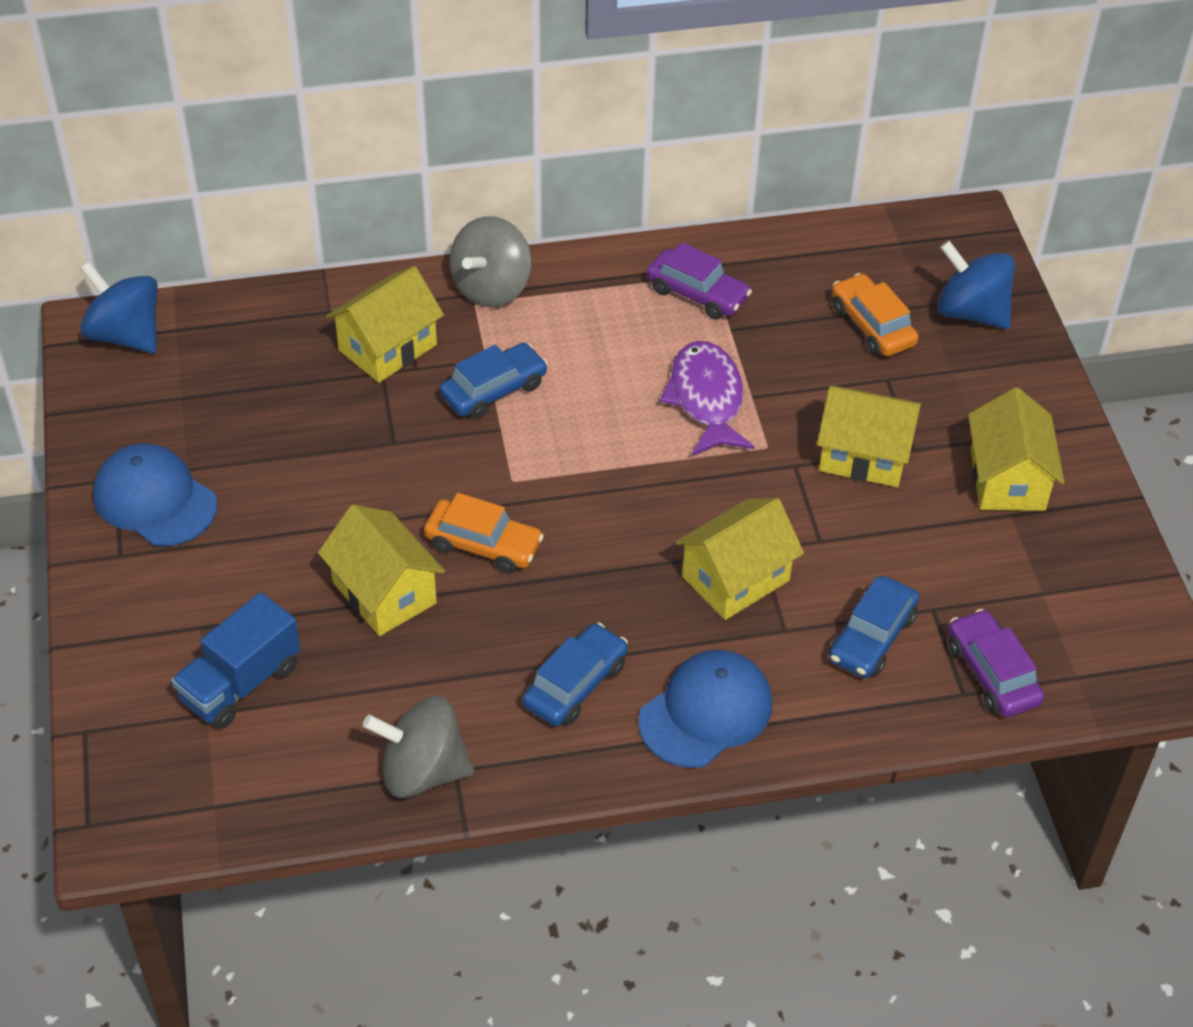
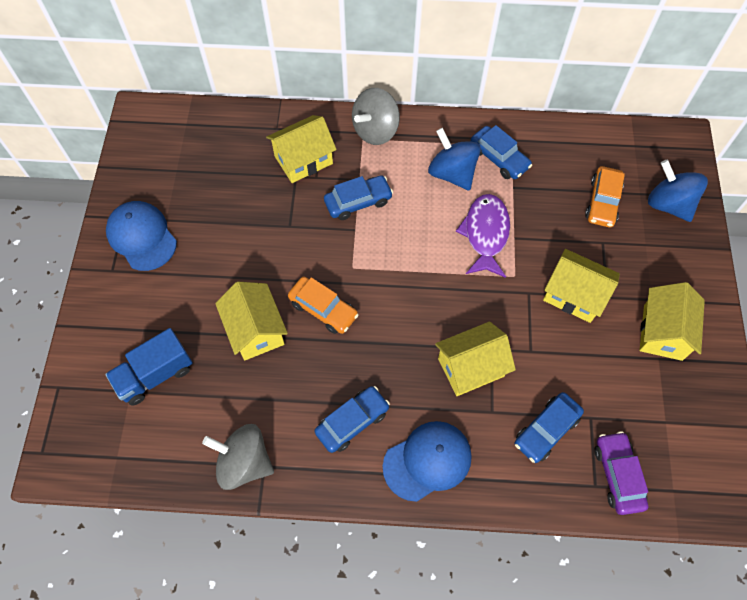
camera: 15 degrees right, 15 degrees up
(126, 335) = (157, 122): blue spinning top -> blue spinning top (452, 173)
(697, 294) = (499, 158): purple car -> blue car
(872, 326) = (602, 202): orange car -> orange car turned 150 degrees counterclockwise

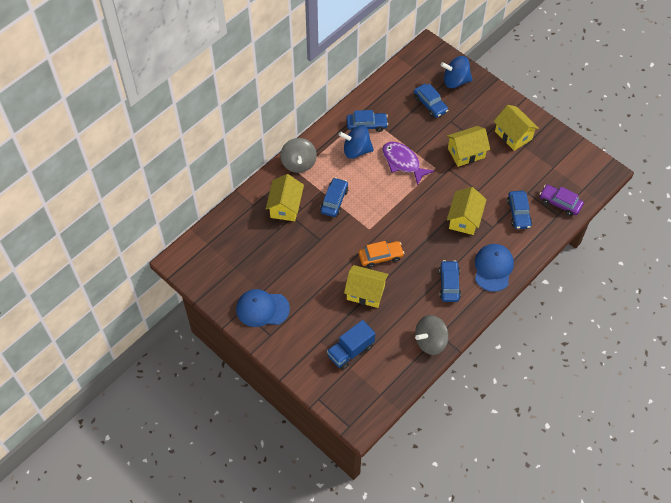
camera: 50 degrees left, 5 degrees down
(155, 375) = (350, 351): blue truck -> blue truck turned 45 degrees clockwise
(602, 202) = (430, 104): orange car -> blue car

